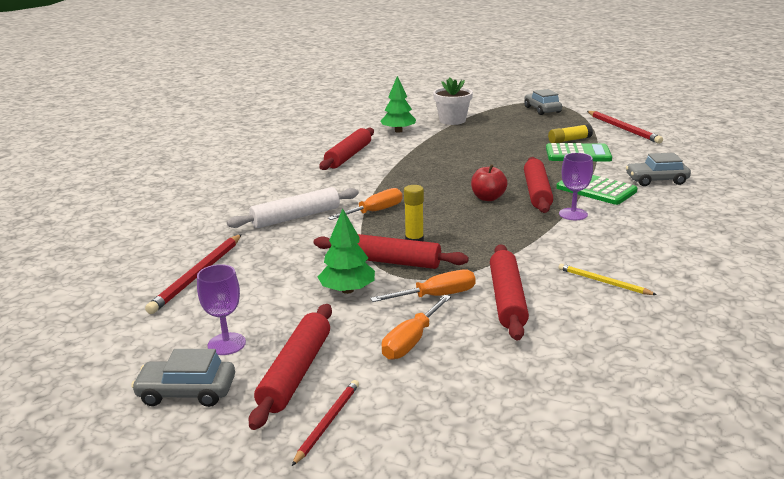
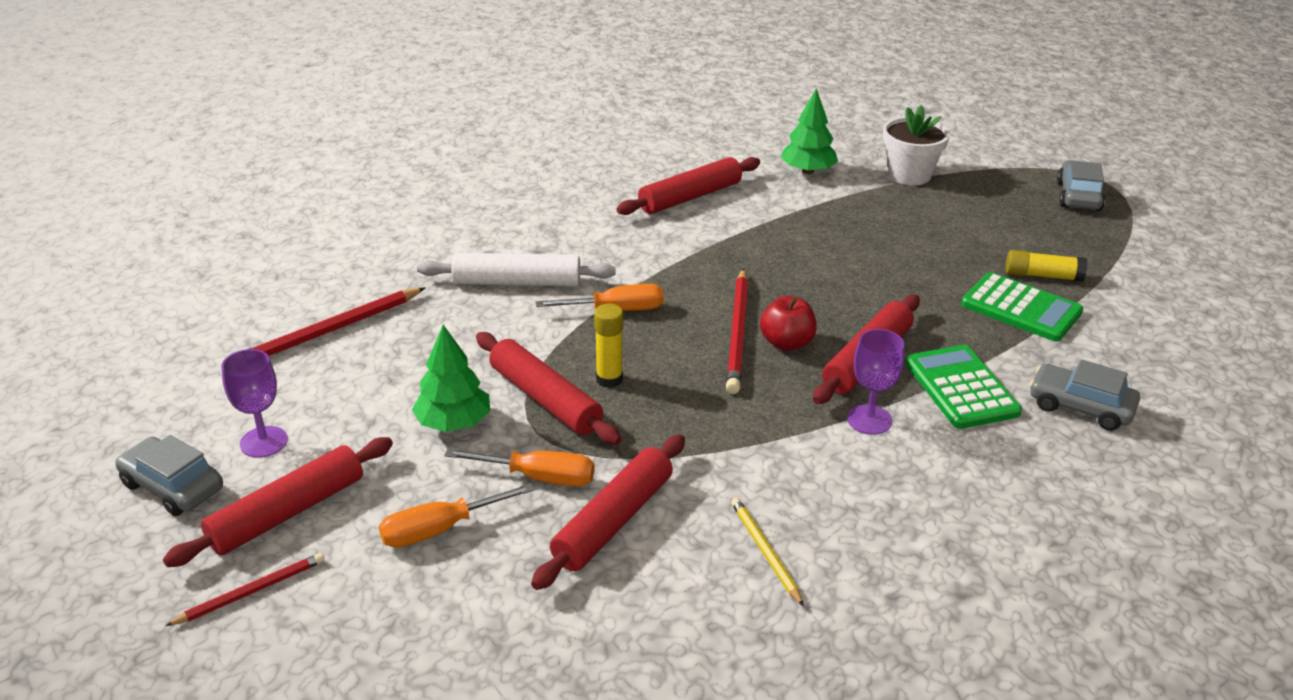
camera: 30 degrees right, 10 degrees up
(623, 129) = (1164, 281): red pencil -> red pencil (738, 333)

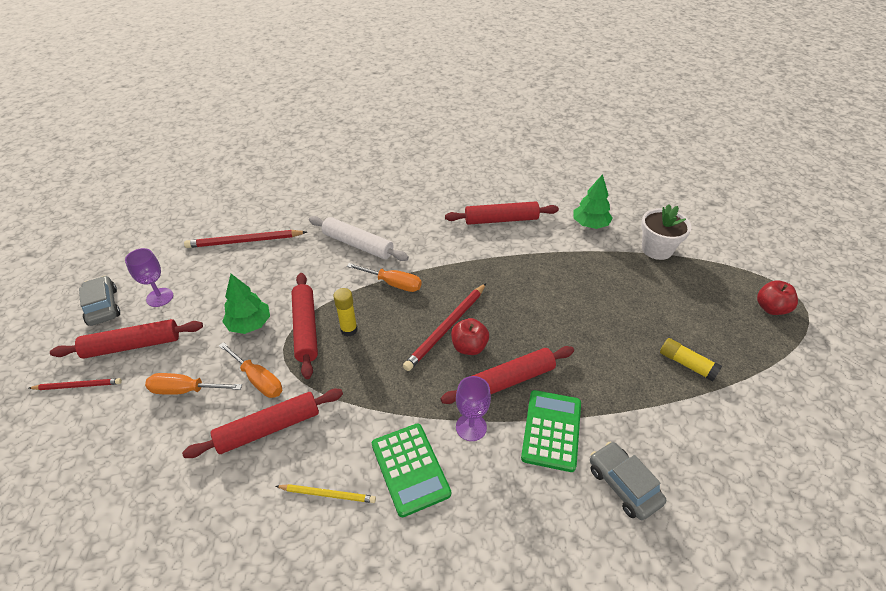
camera: 30 degrees right, 10 degrees up
(765, 552) = (327, 494): yellow pencil -> yellow pencil turned 90 degrees clockwise
(1021, 308) = (648, 385): green calculator -> green calculator (410, 469)
(1078, 196) = (771, 308): grey car -> red apple

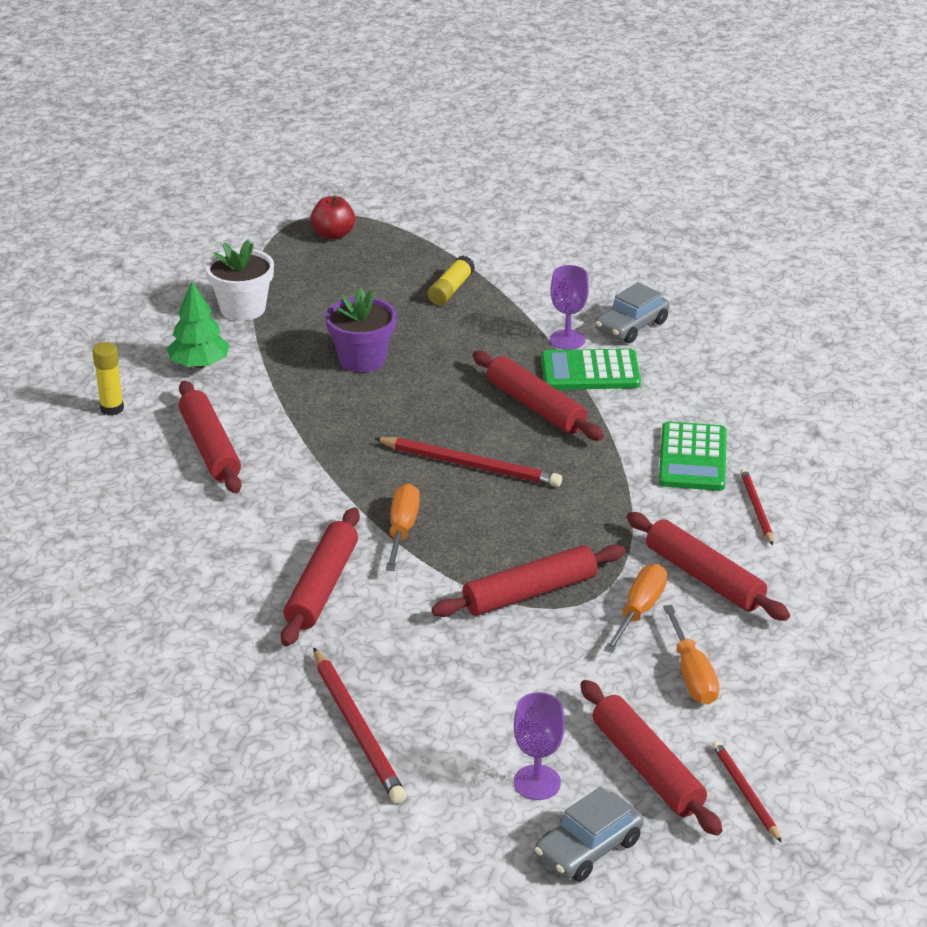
camera: 105 degrees left, 10 degrees down
(249, 324) = (547, 653): green tree -> none
(327, 494) = (756, 508): yellow pencil -> red pencil
(349, 330) = (513, 551): yellow glue stick -> yellow glue stick (112, 409)
(358, 245) = (322, 587): white rolling pin -> red rolling pin
(410, 469) = (692, 458): green calculator -> green calculator turned 135 degrees clockwise
(469, 347) = (496, 442): red apple -> none
(471, 427) = (616, 425): purple goblet -> purple goblet (567, 340)
(587, 296) = (362, 359): none -> purple flower pot

